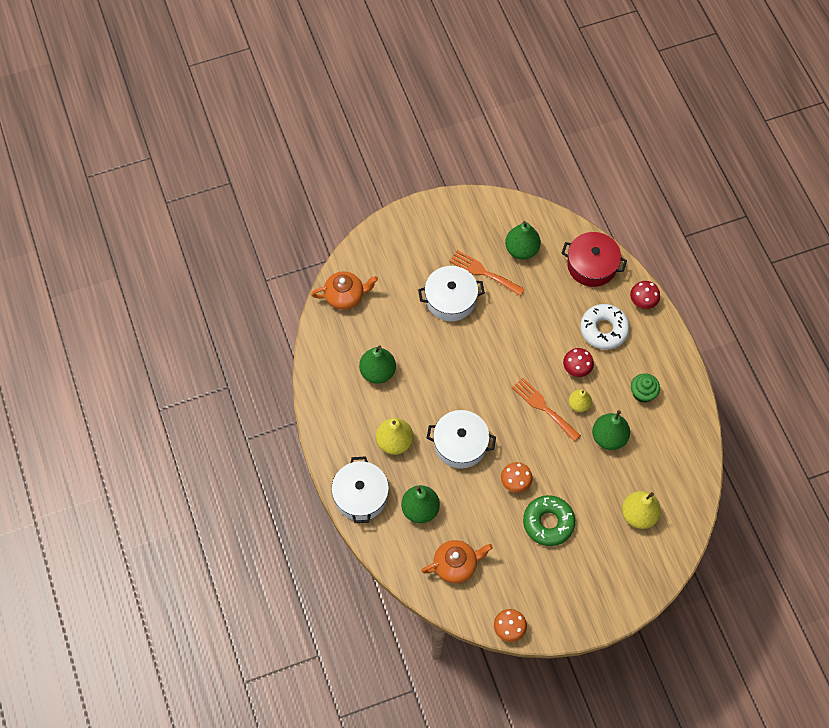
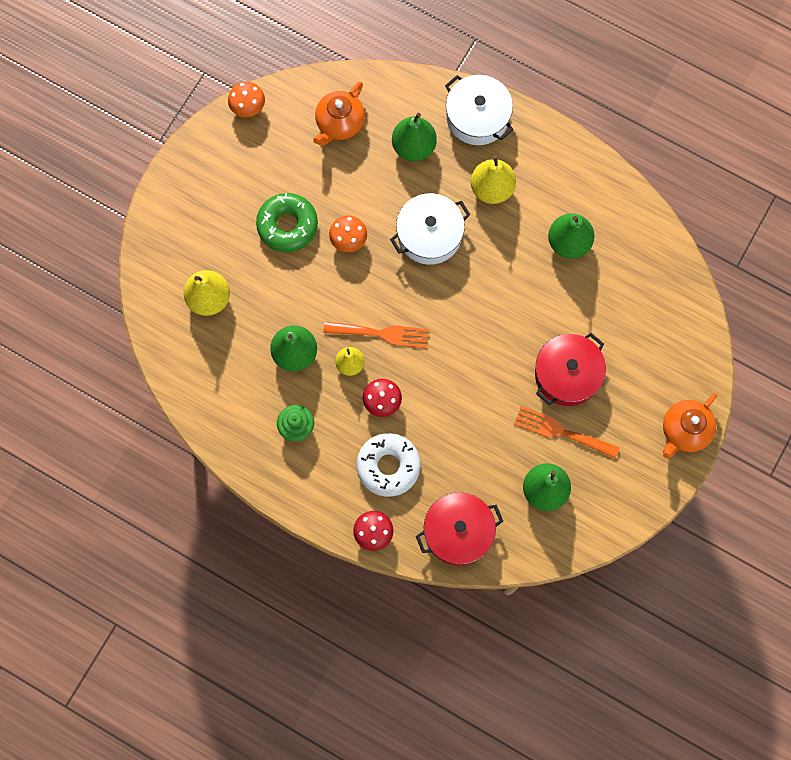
camera: 140 degrees right, 10 degrees up
(345, 296) = (671, 293): orange teapot -> orange teapot (685, 430)
(450, 299) = (567, 374): white pot -> red pot
(483, 272) = (561, 432): orange fork -> orange fork turned 150 degrees counterclockwise

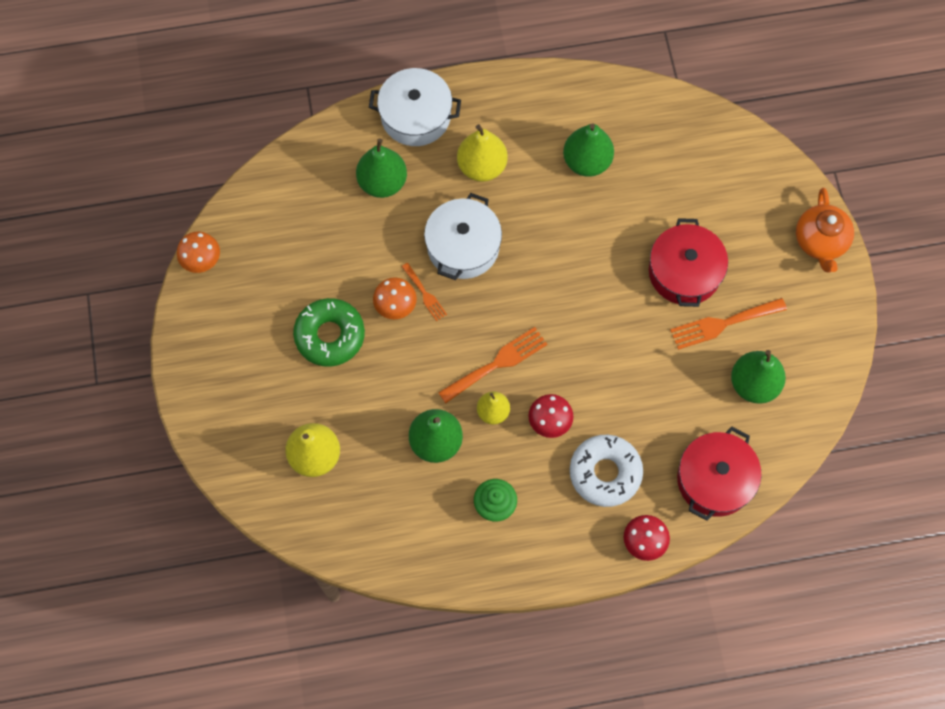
camera: 40 degrees left, 5 degrees down
(339, 123) = (298, 212): orange teapot -> none
(375, 247) = (425, 294): none -> orange fork

